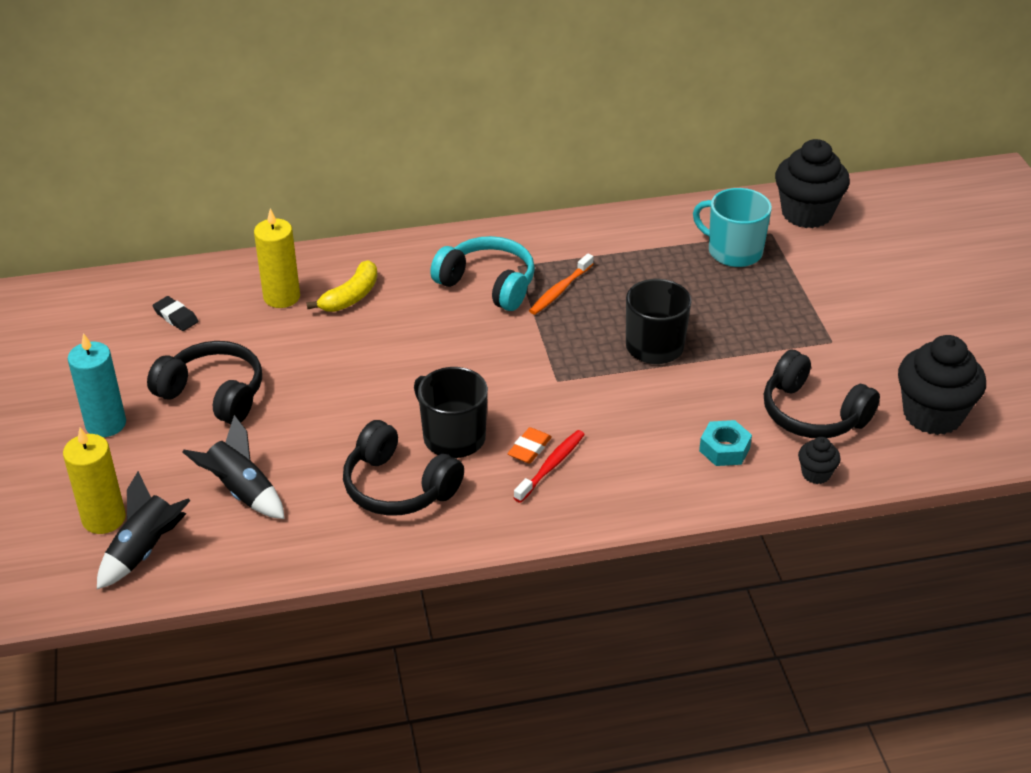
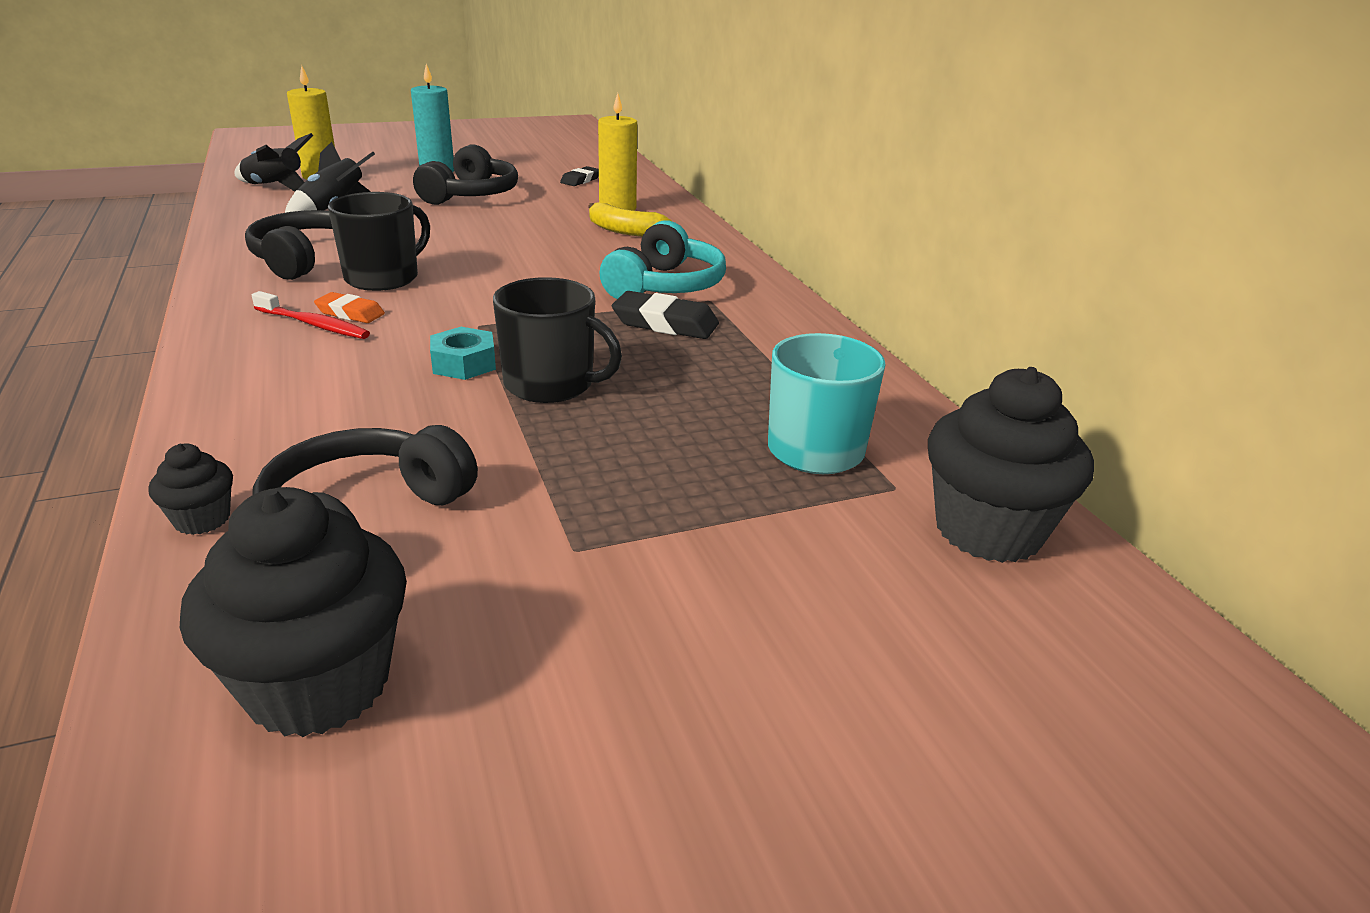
camera: 80 degrees right, 10 degrees down
(560, 290) = (665, 323): orange toothbrush -> black eraser
(724, 449) = (300, 436): turquoise nut -> turquoise nut (464, 363)

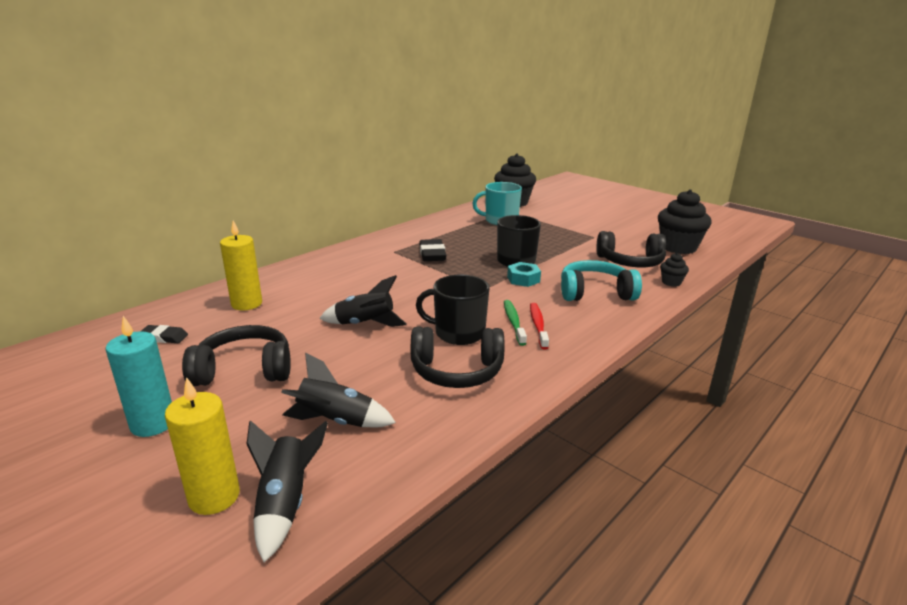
camera: 115 degrees left, 5 degrees down
(350, 313) = (513, 322): orange eraser -> green toothbrush
(484, 243) = (365, 324): none -> black rocket
(624, 231) = (300, 290): yellow banana -> none
(665, 286) = (386, 262): turquoise headphones -> turquoise headphones (595, 293)

